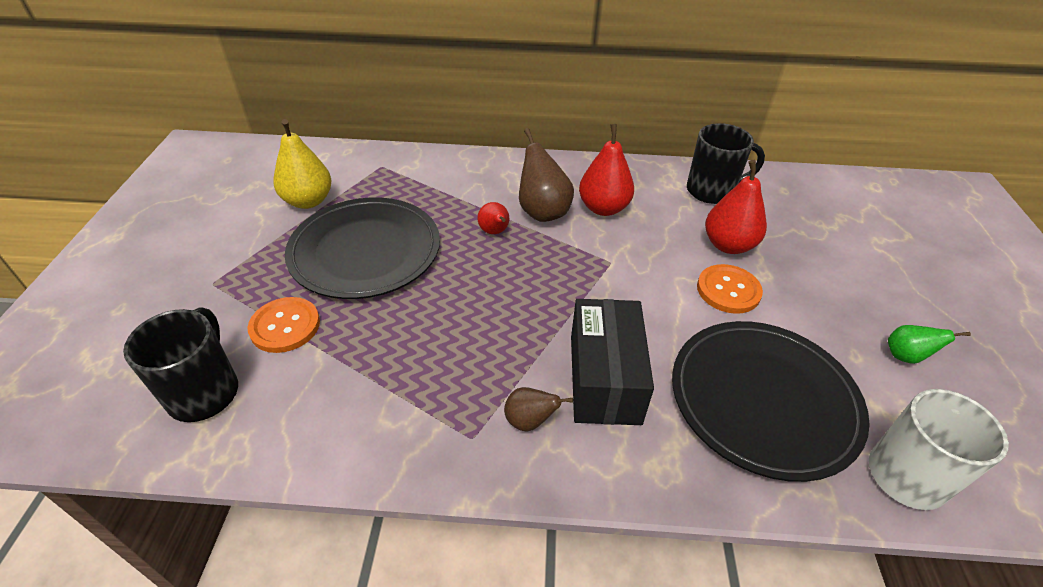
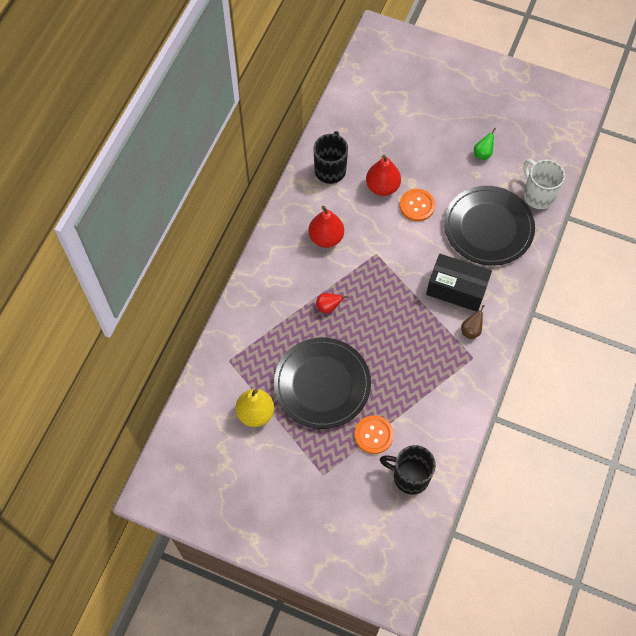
camera: 70 degrees left, 20 degrees up
(542, 212) = (317, 273): brown pear -> none

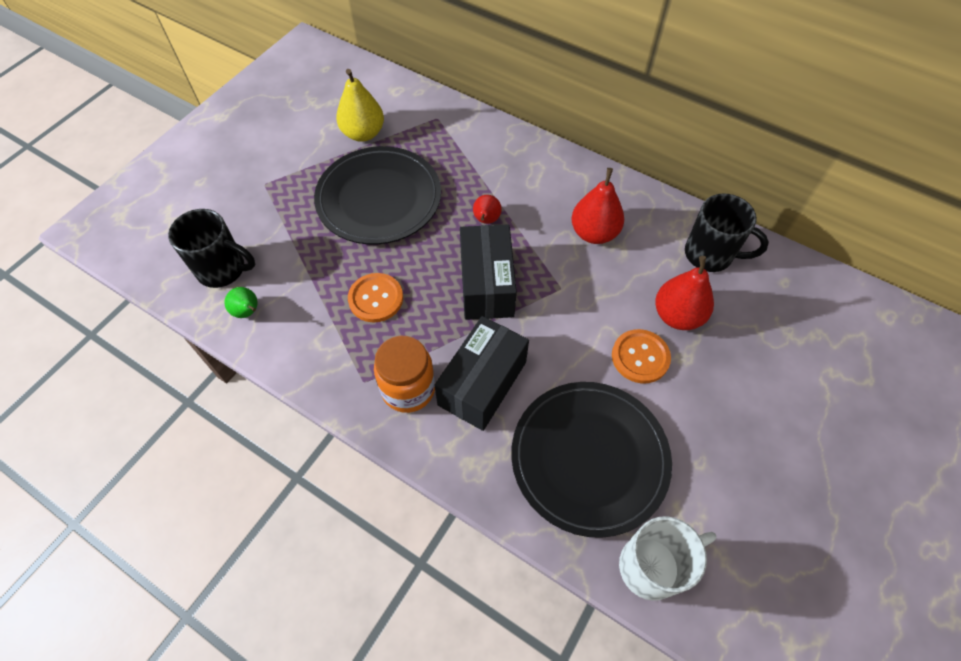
camera: 100 degrees right, 5 degrees down
(373, 435) = (293, 240): orange button -> orange button (376, 298)
(383, 298) = (487, 284): none -> black box
(409, 476) = (223, 269): black mug -> black mug turned 75 degrees clockwise
(471, 330) = (408, 389): brown pear -> orange jar
(483, 154) = (745, 485): green pear -> green pear (248, 312)

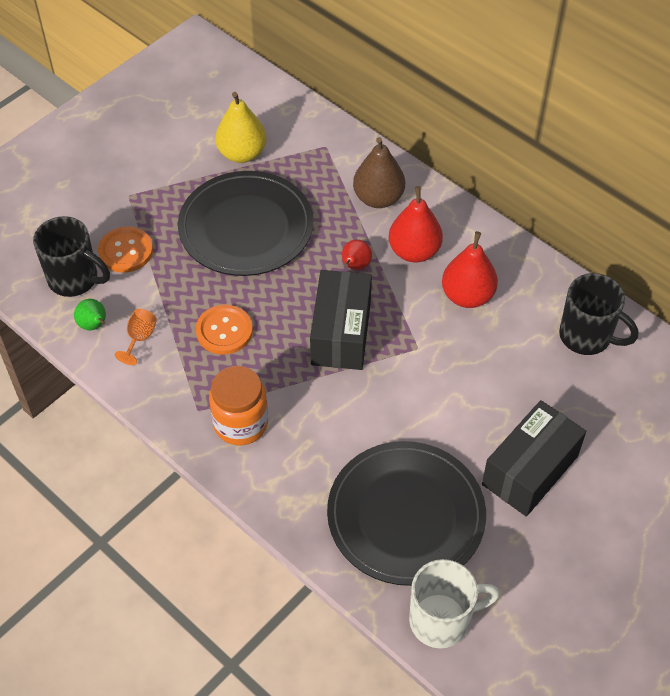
camera: 10 degrees right, 5 degrees down
(295, 318) = (140, 338): none -> orange goblet
(482, 383) = (315, 429): black box -> black box (530, 470)
(493, 157) = (378, 198): none -> brown pear
(640, 357) = (483, 429): orange button -> orange button (126, 251)
(677, 315) = (533, 394): red pear -> red pear (414, 251)

